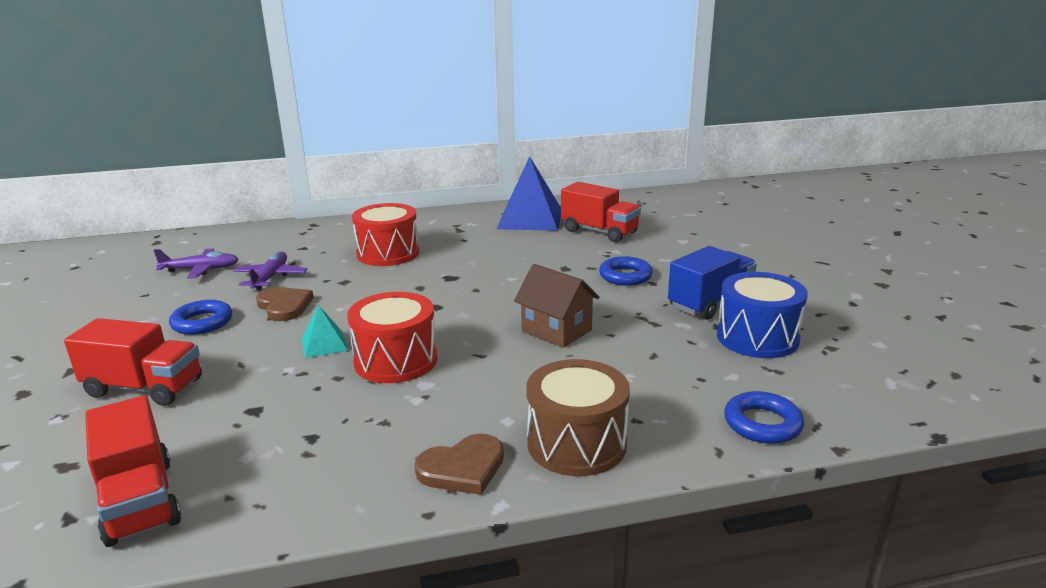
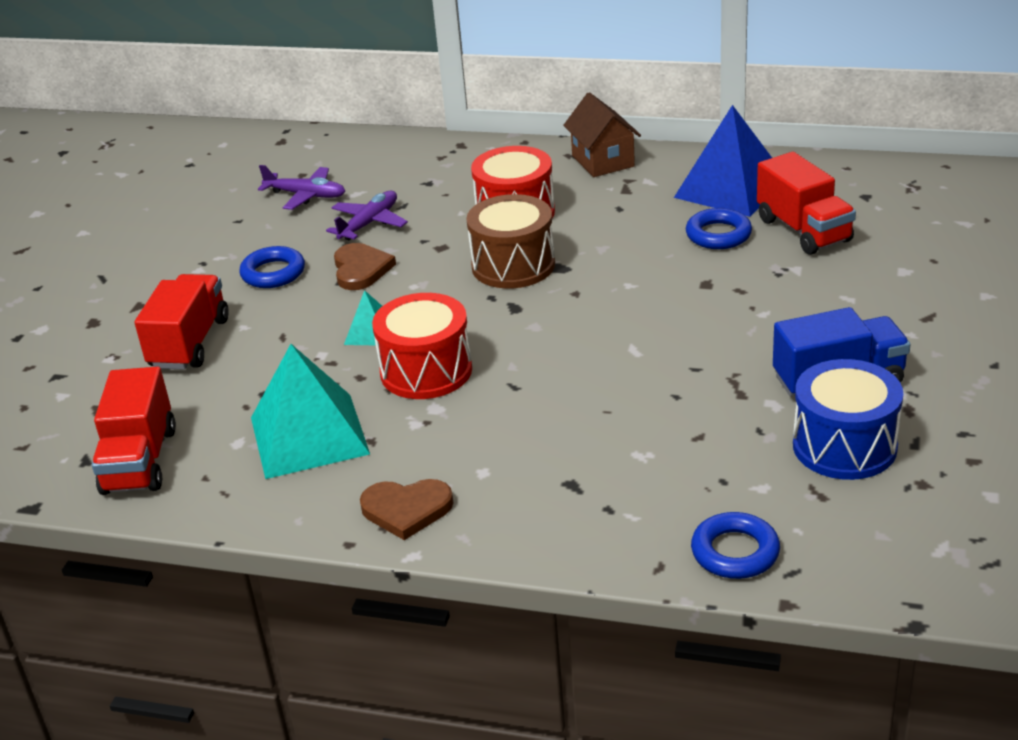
camera: 30 degrees right, 10 degrees up
(144, 388) = (189, 343): red truck -> red truck turned 120 degrees counterclockwise
(319, 432) = (309, 435): none -> turquoise pyramid
(556, 330) = (619, 375): brown house -> brown house (603, 161)
(576, 443) = (528, 516): brown drum -> brown drum (513, 265)
(625, 276) = (770, 314): blue ring -> blue ring (718, 235)

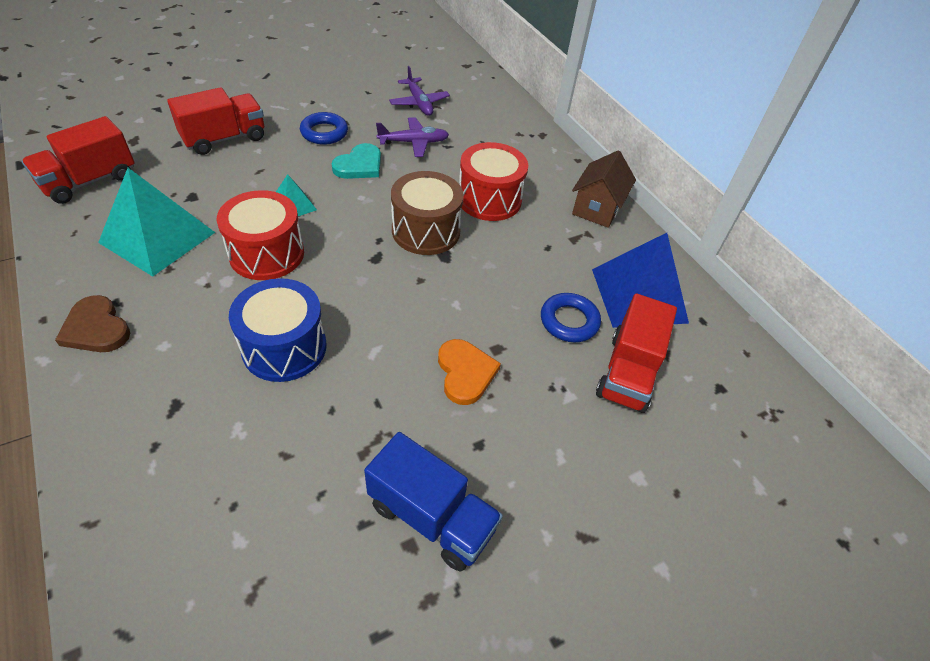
camera: 40 degrees right, 15 degrees up
(361, 269) = (359, 165): brown heart -> turquoise heart
(714, 310) = (465, 373): none -> orange heart
(735, 552) = (134, 571): blue ring -> none
(844, 446) = (337, 575): blue drum -> blue drum (284, 347)

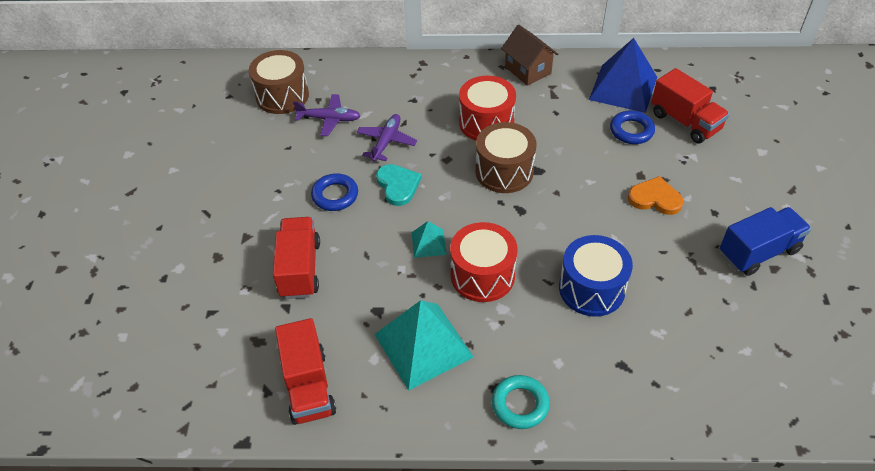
camera: 55 degrees left, 0 degrees up
(96, 328) = (520, 404): brown heart -> turquoise ring
(429, 71) = (282, 96): none -> brown drum

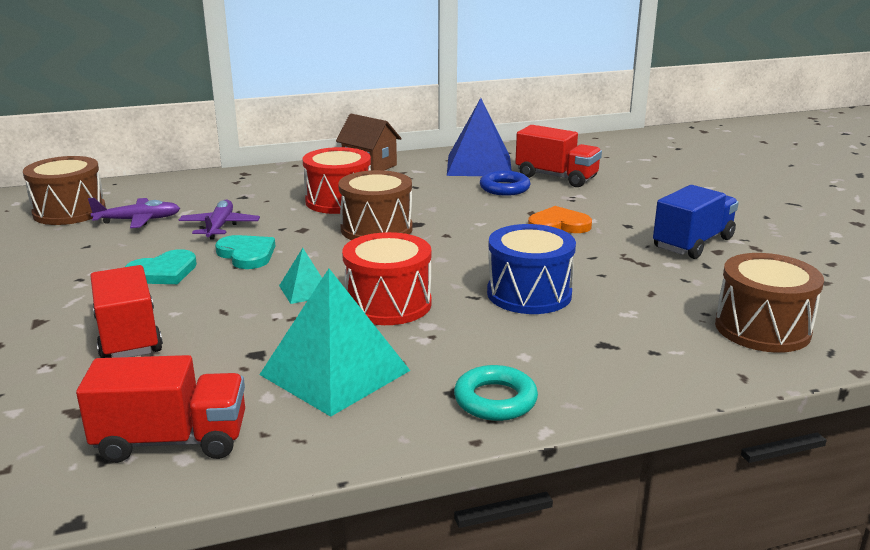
camera: 20 degrees left, 25 degrees down
(308, 386) = (172, 441): red truck -> red truck turned 60 degrees counterclockwise
(335, 195) = (163, 272): blue ring -> turquoise heart
(755, 379) = (762, 329): none -> brown drum

